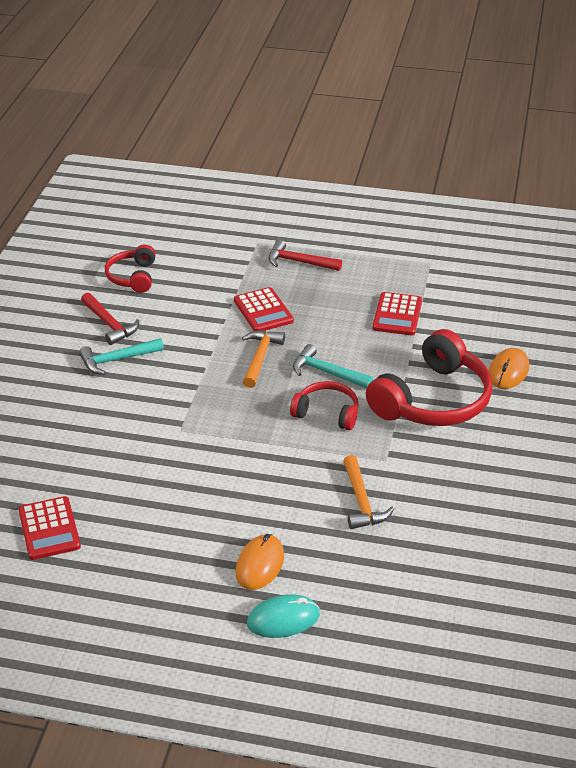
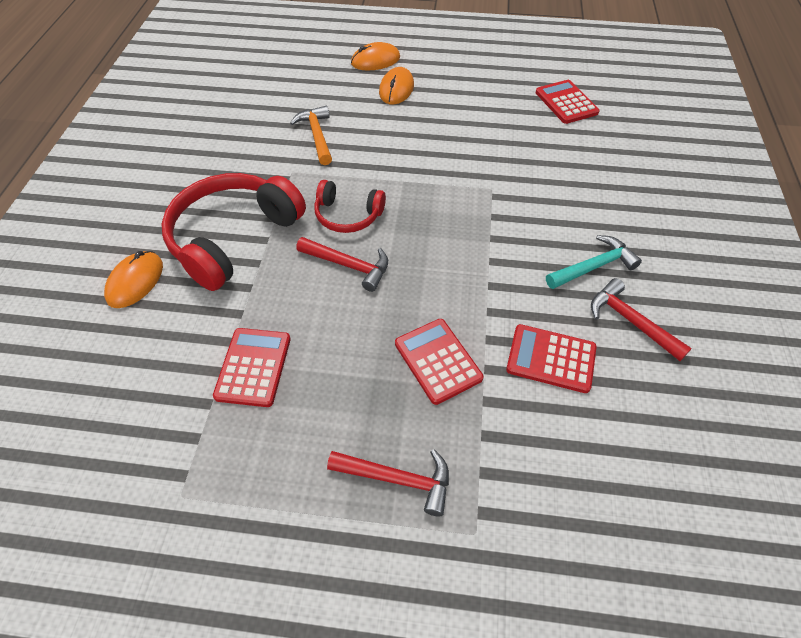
camera: 175 degrees right, 15 degrees up
(133, 277) = (645, 419): red headphones -> none
(181, 307) = (551, 359): none -> red calculator
(260, 358) = (428, 281): orange hammer -> none
(283, 619) = (375, 61): turquoise mouse -> orange mouse
(327, 372) = (349, 265): turquoise hammer -> red hammer

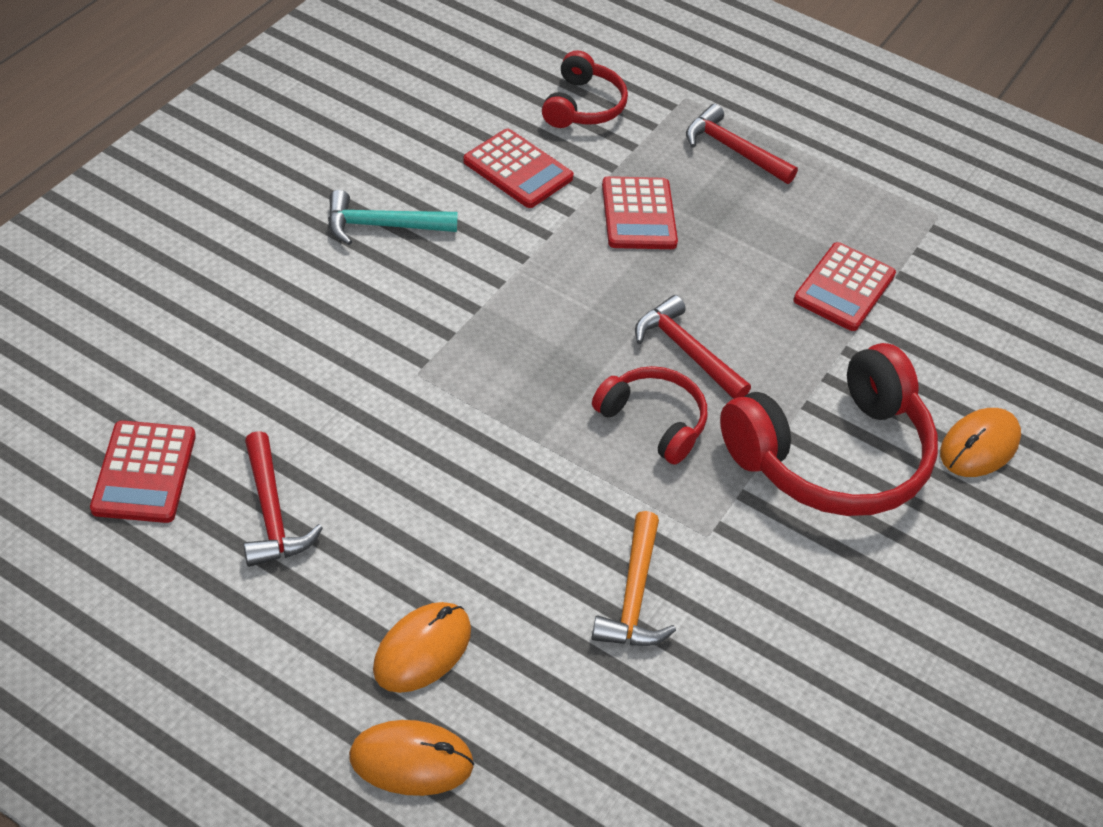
camera: 160 degrees left, 5 degrees down
(555, 462) = (583, 106): none -> red headphones
(630, 321) = (400, 164): red hammer -> red hammer (272, 513)

